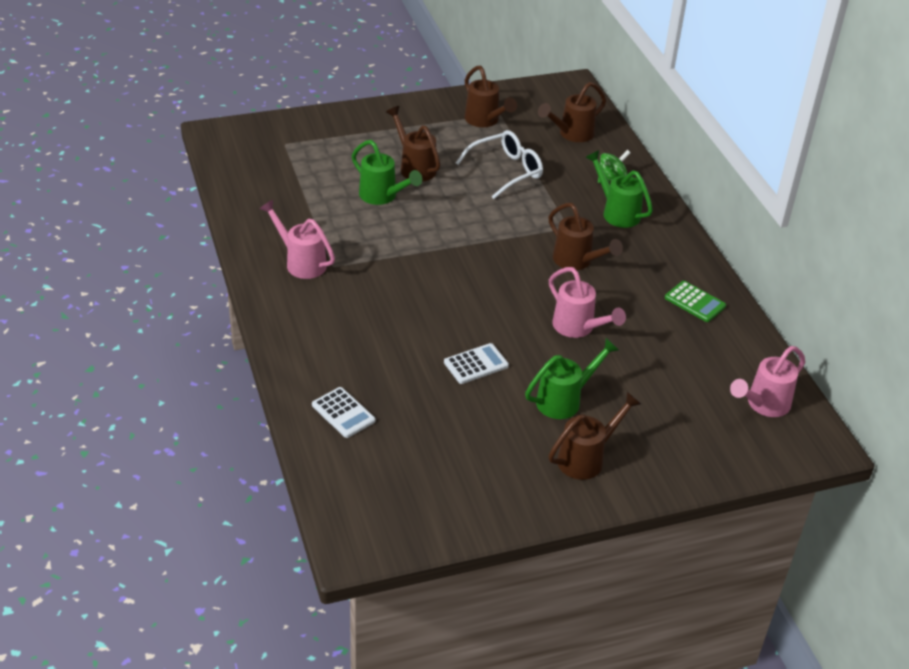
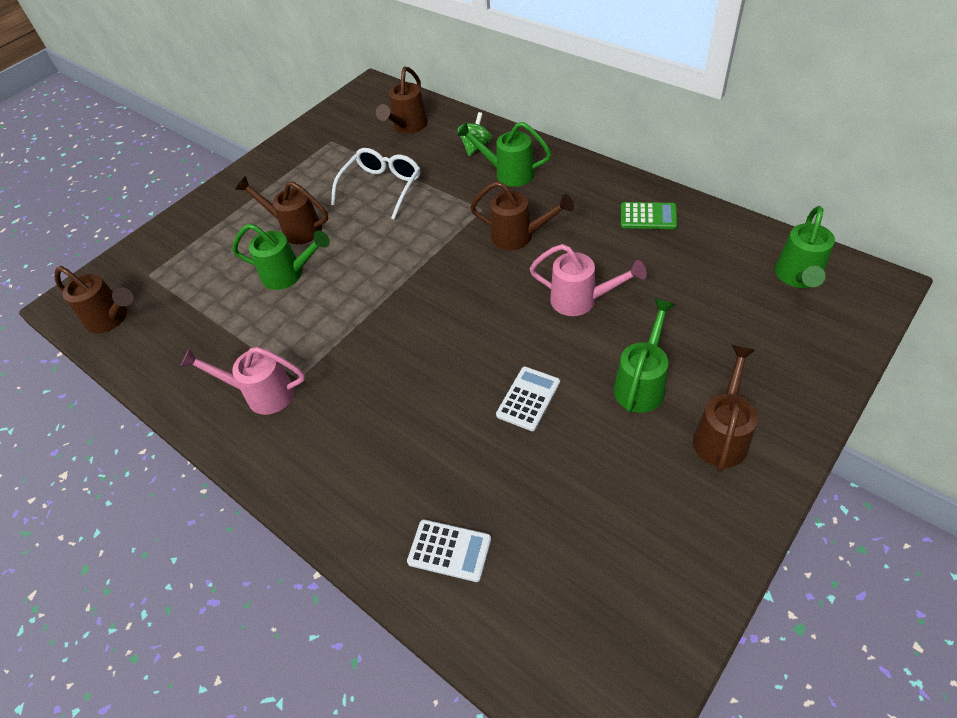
camera: 25 degrees left, 10 degrees up
(485, 121) = (324, 153): brown watering can -> brown watering can (112, 319)
(763, 405) = (798, 278): pink watering can -> green watering can

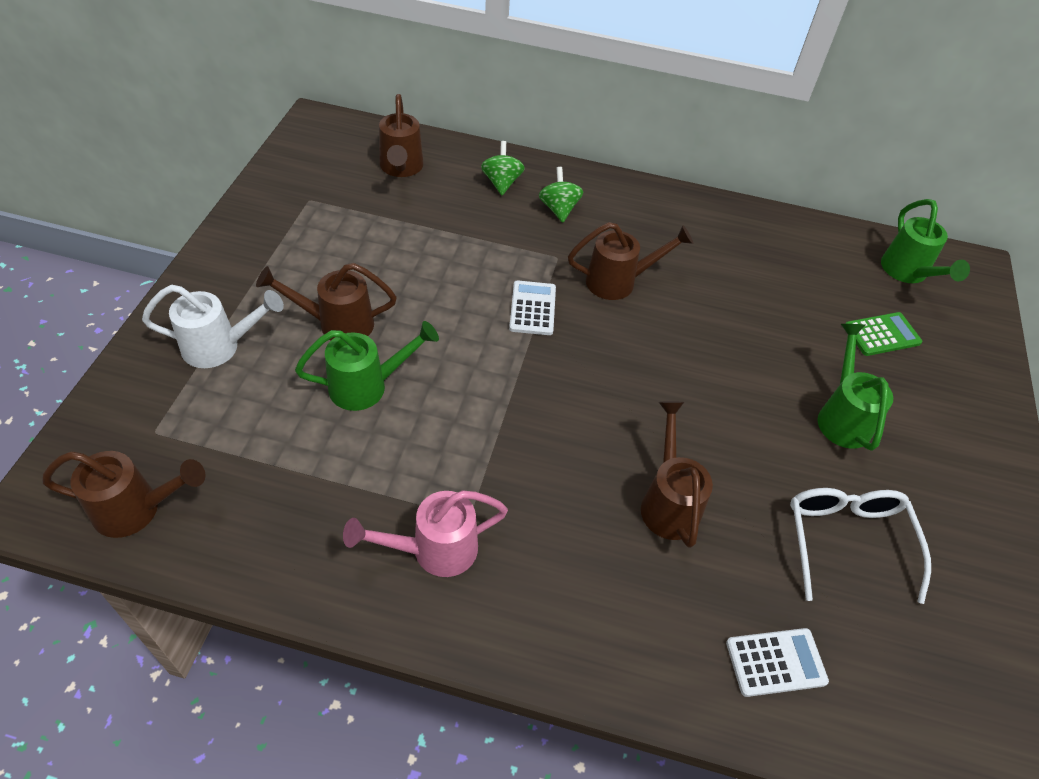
camera: 35 degrees left, 0 degrees up
(216, 230) = (221, 347): none -> white watering can
(381, 188) = (418, 251): white glasses -> white glasses (847, 541)
(508, 173) = (559, 209): green watering can -> green spinning top
(528, 398) = (746, 464): white calculator -> white calculator (532, 308)
(582, 300) = (730, 341): pink watering can -> none
(648, 216) = (736, 234): green calculator -> green calculator (882, 334)
(722, 434) = (943, 448): brown watering can -> brown watering can (668, 501)

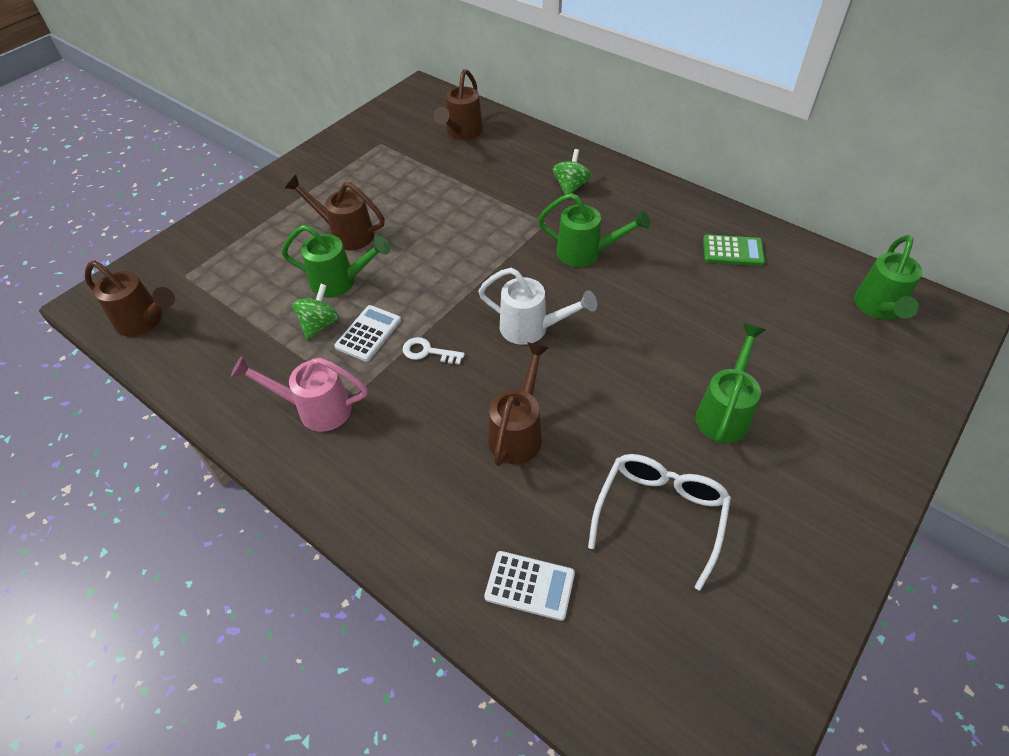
camera: 30 degrees right, 0 degrees up
(221, 347) = (259, 231): white watering can -> white watering can (532, 329)
(501, 182) = (535, 158): green spinning top -> green spinning top (319, 324)
(520, 441) = (428, 352): none -> white key
(532, 308) = (500, 257): white calculator -> white calculator (368, 333)
(619, 282) = (586, 253): brown watering can -> green watering can
(882, 334) = (813, 354): green calculator -> green calculator (732, 251)

